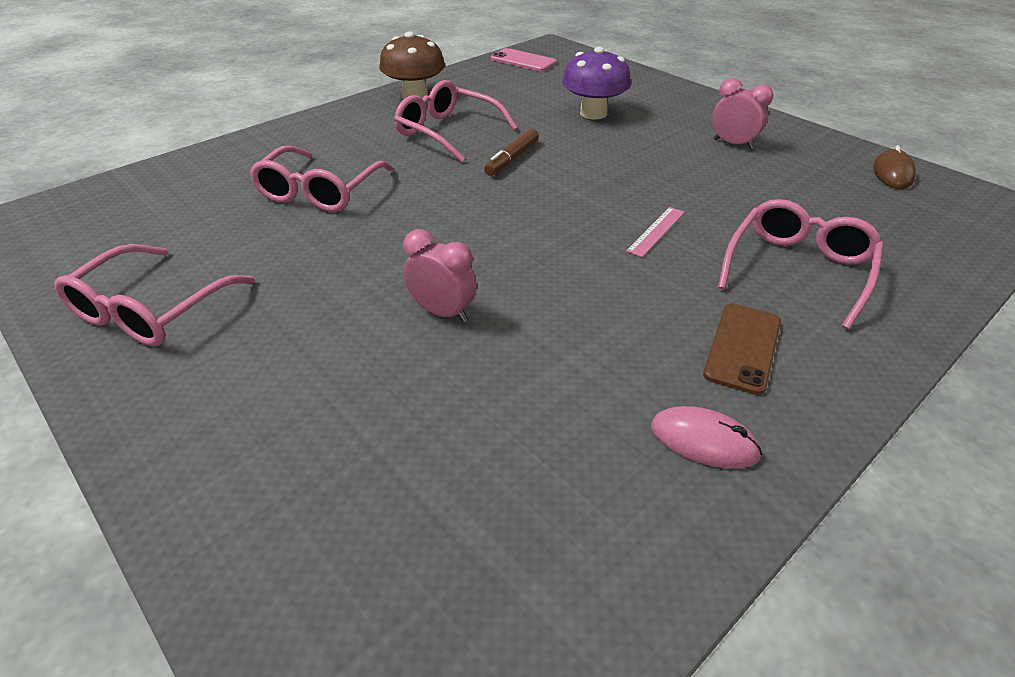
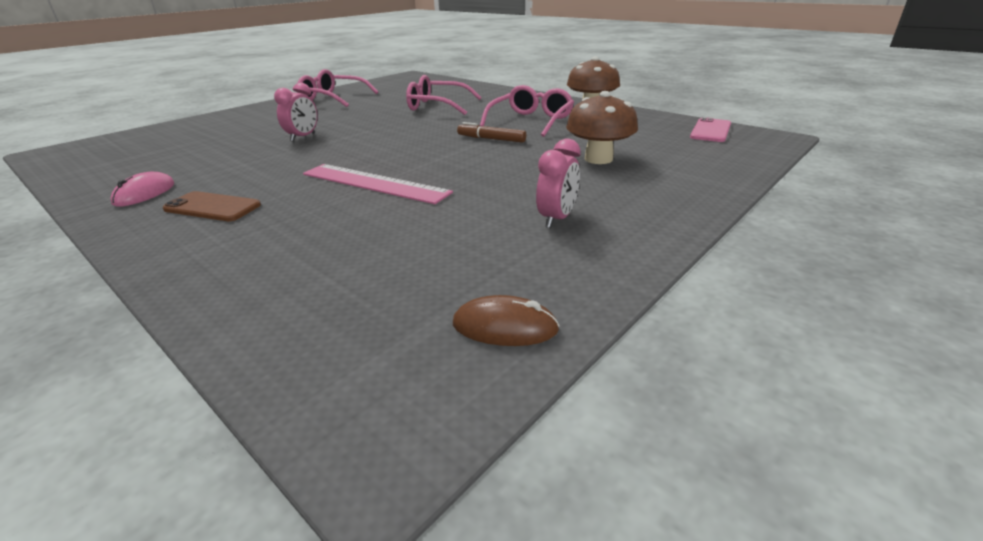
camera: 85 degrees right, 10 degrees down
(593, 113) = (598, 159): purple mushroom -> brown mushroom
(656, 231) = (374, 183): pink ruler -> pink ruler, size x2.04
(798, 269) = (295, 234): pink glasses -> none

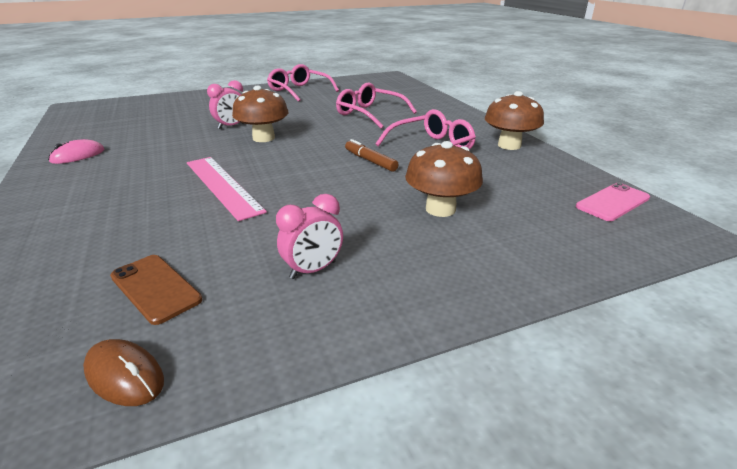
camera: 25 degrees right, 0 degrees up
(212, 207) = (97, 179): brown phone -> brown phone (155, 288)
(356, 140) = (263, 138): none -> brown mushroom

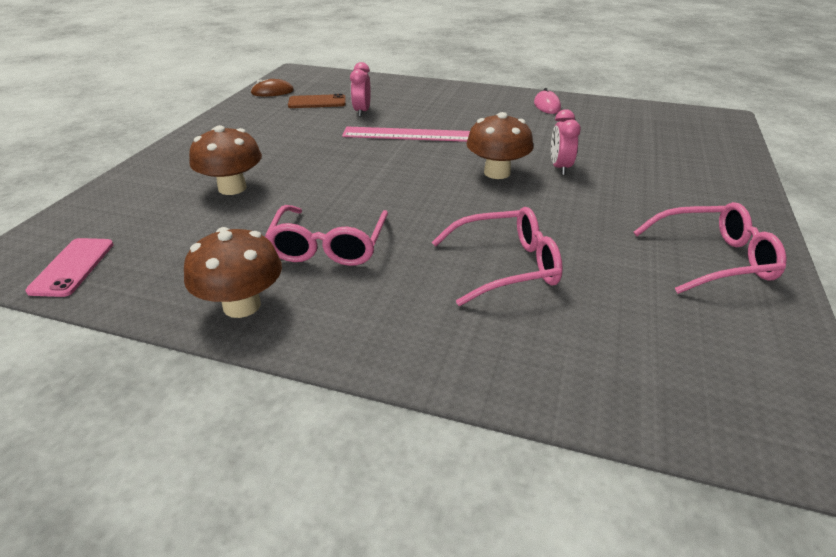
camera: 130 degrees right, 5 degrees up
(313, 270) = (261, 131): pink clock -> pink clock (362, 112)
(370, 161) = (357, 199): brown marker -> none

